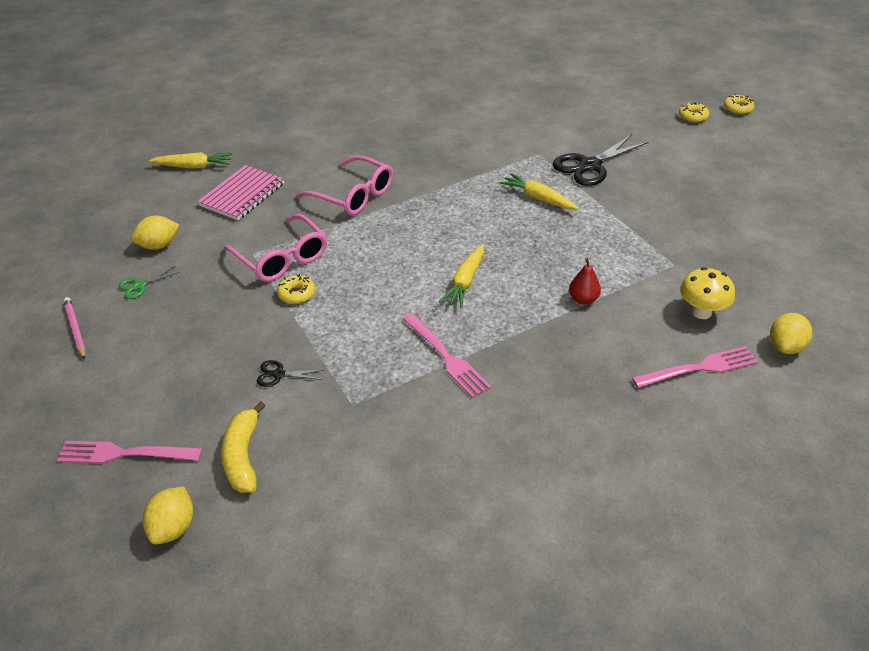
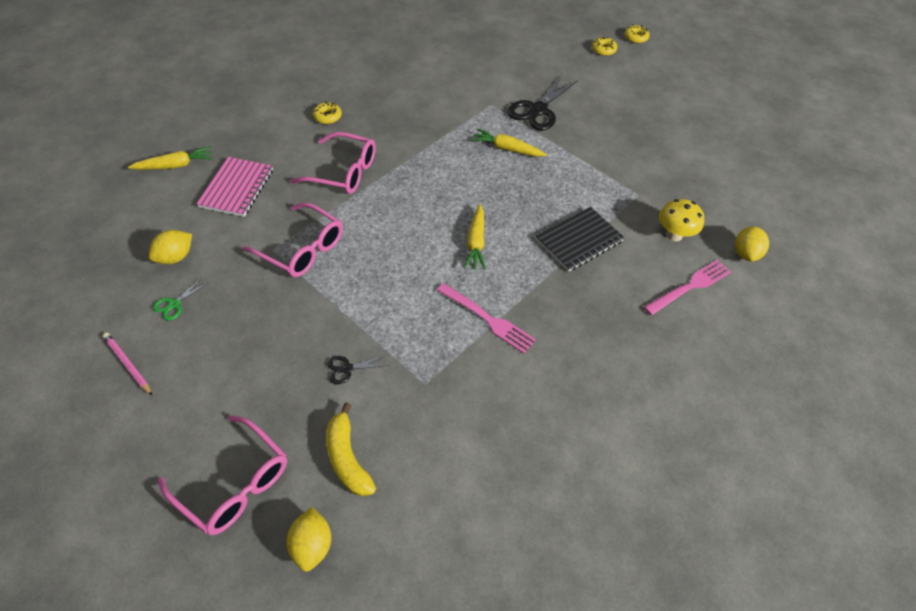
camera: 20 degrees left, 10 degrees up
(125, 453) = (234, 483): pink fork -> pink glasses
(296, 294) = (331, 283): yellow donut -> yellow donut (327, 117)
(583, 299) = (579, 241): red pear -> black notebook

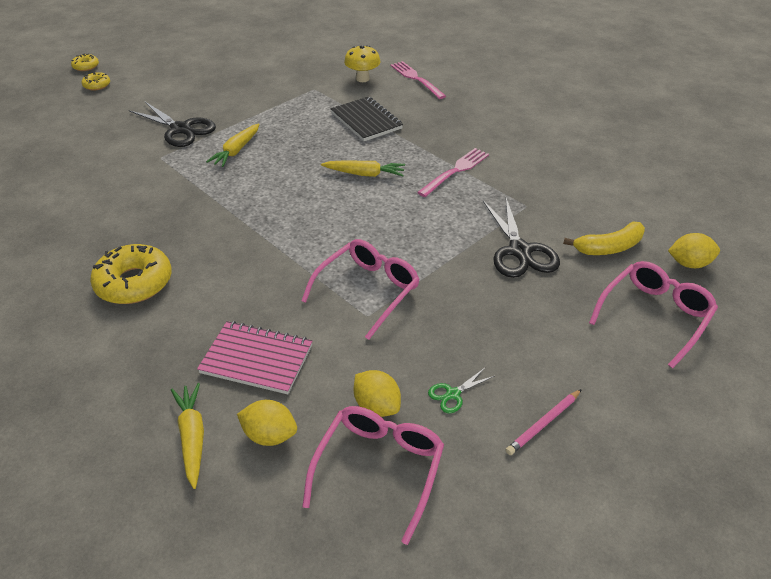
camera: 85 degrees left, 10 degrees down
(174, 304) = (453, 394): green scissors -> green scissors turned 105 degrees clockwise
(327, 117) = (134, 283): yellow donut -> yellow donut, size x2.00
(343, 172) = (246, 264): pink glasses -> pink glasses (379, 469)
(347, 369) = (520, 251): black scissors -> black scissors, size x2.12
(745, 253) = (384, 54): yellow lemon -> yellow lemon (270, 435)

